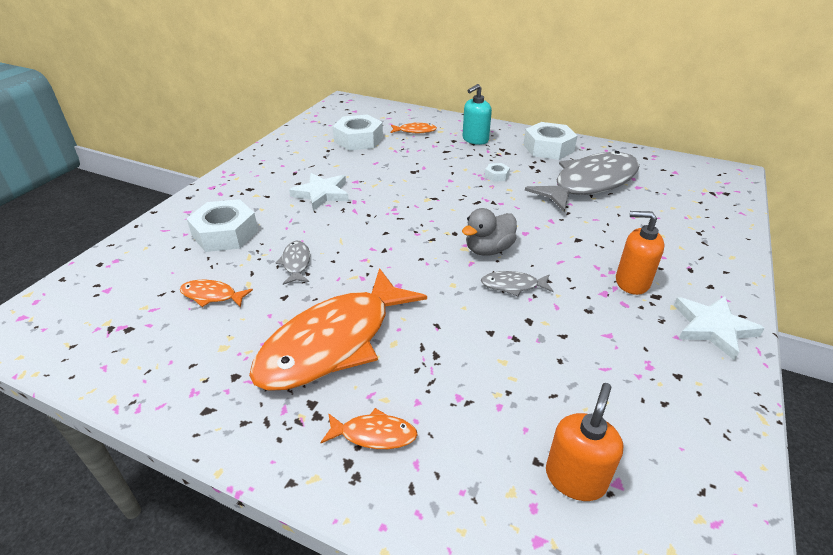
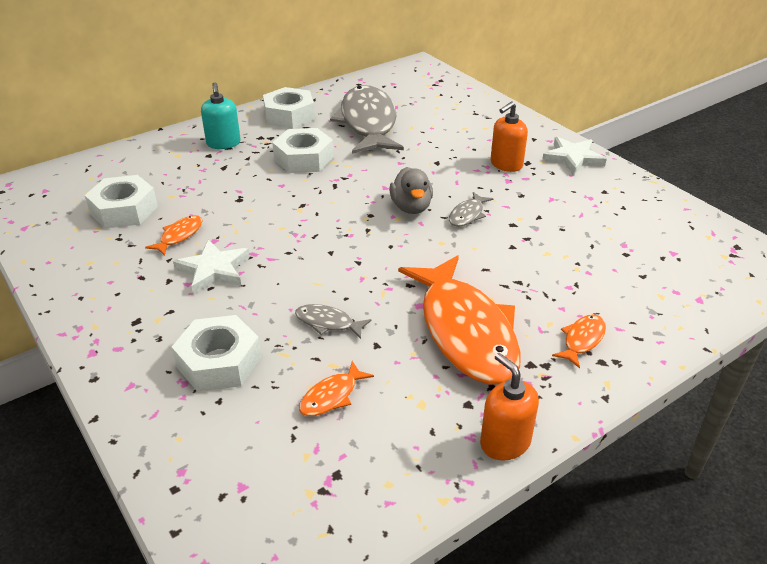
camera: 60 degrees left, 0 degrees up
(415, 131) = (156, 169): orange fish -> orange fish (179, 236)
(497, 176) = (304, 158): white nut -> white nut, size x2.20
(575, 478) = (662, 266): orange soap dispenser -> orange soap dispenser (505, 442)

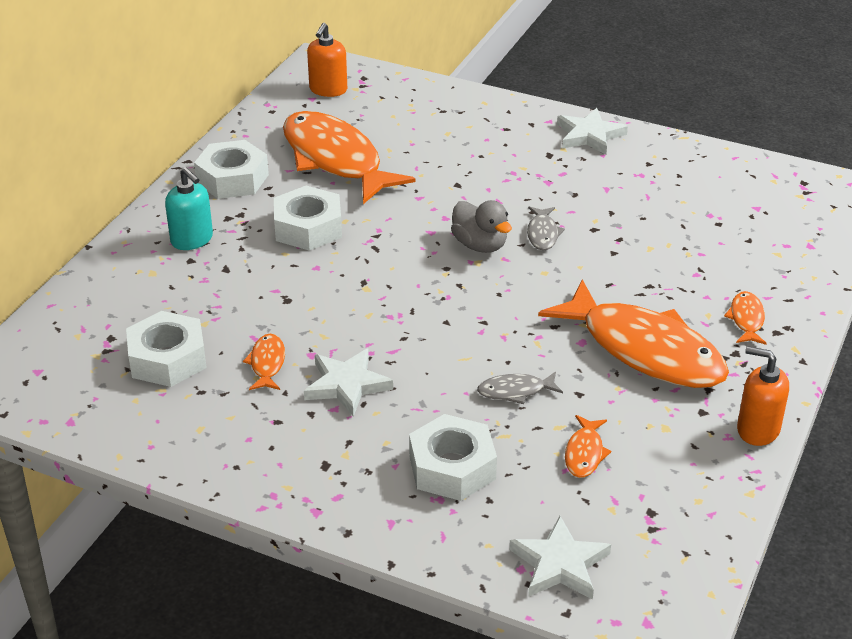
camera: 30 degrees left, 0 degrees up
(214, 484) = (559, 564): none -> white star
(368, 123) = (335, 159): grey fish -> orange fish
(506, 164) = (530, 164): orange soap dispenser -> orange soap dispenser (328, 90)

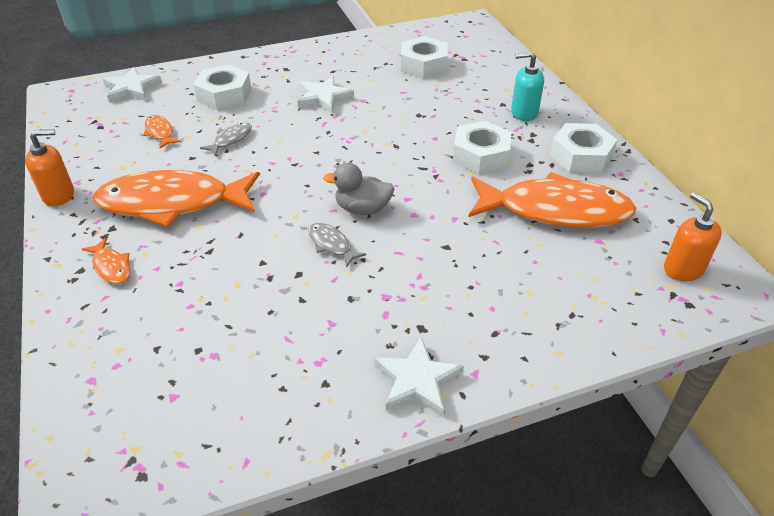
camera: 135 degrees right, 5 degrees up
(267, 363) = (376, 86): orange fish -> none

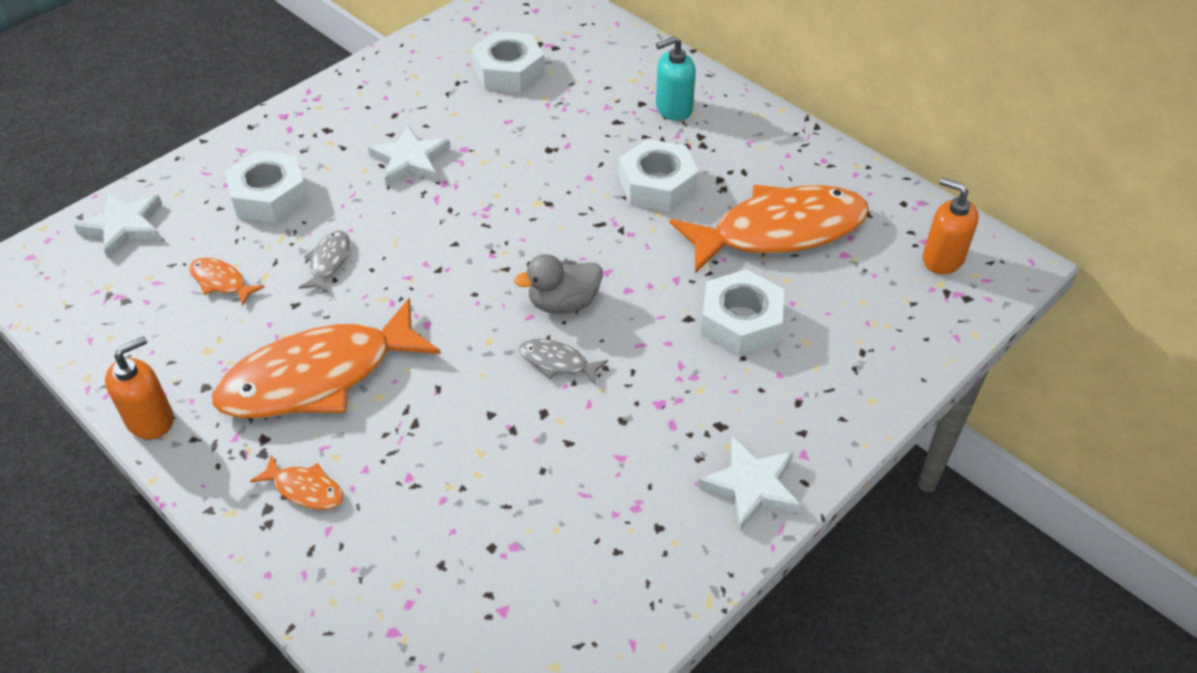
camera: 25 degrees left, 5 degrees up
(581, 156) = (769, 150): white nut -> white nut (740, 322)

